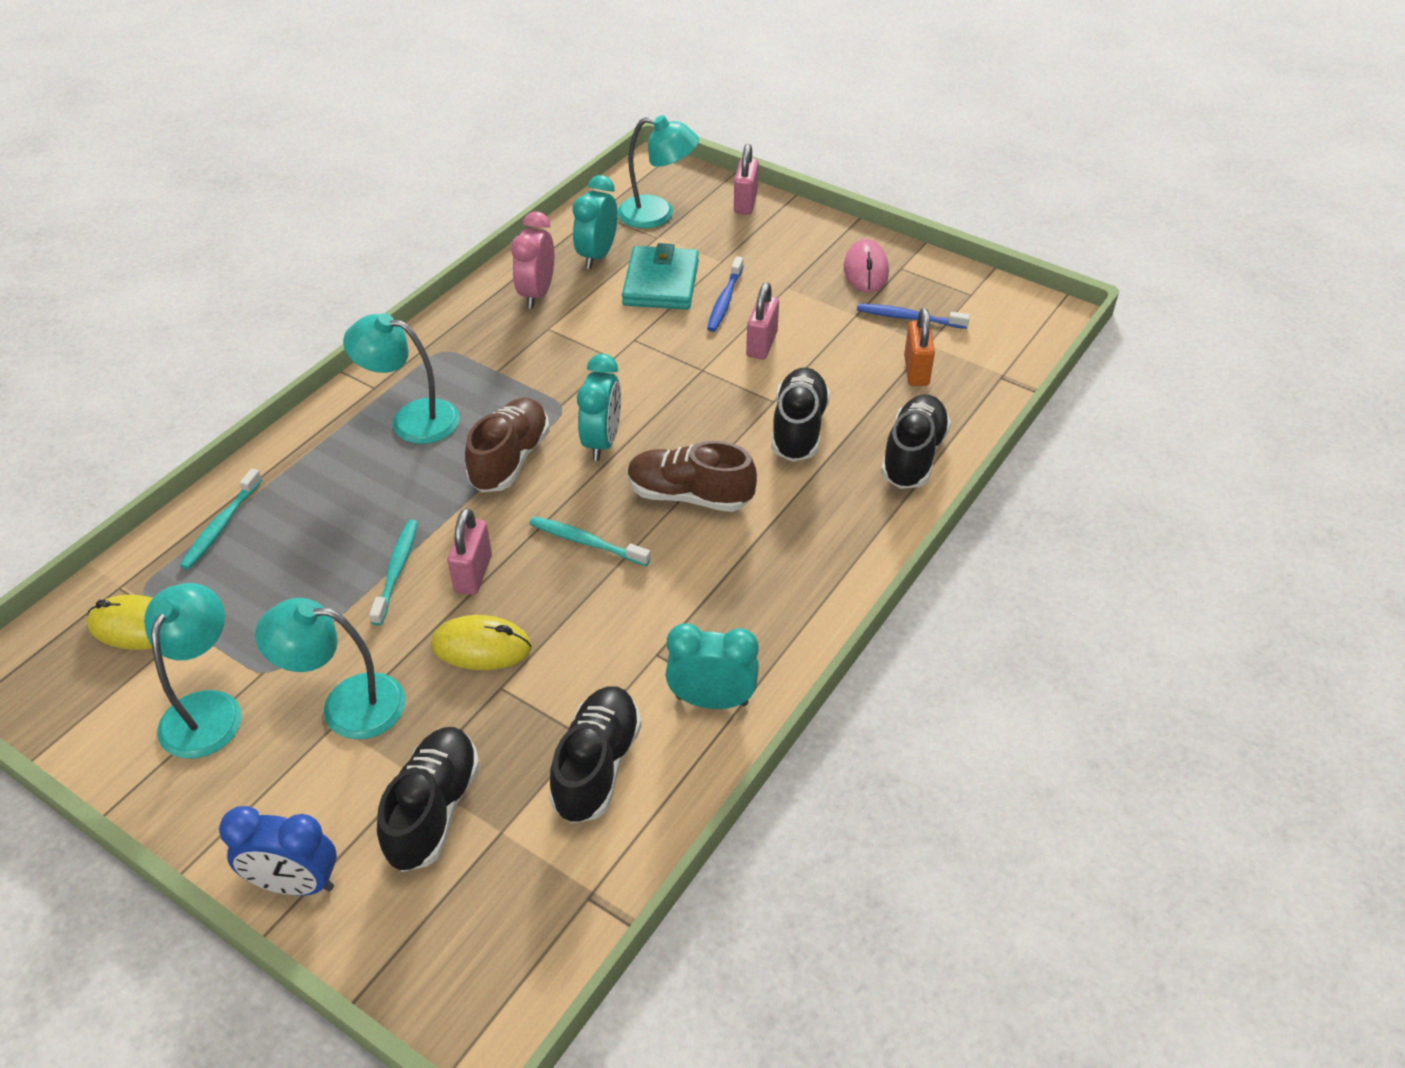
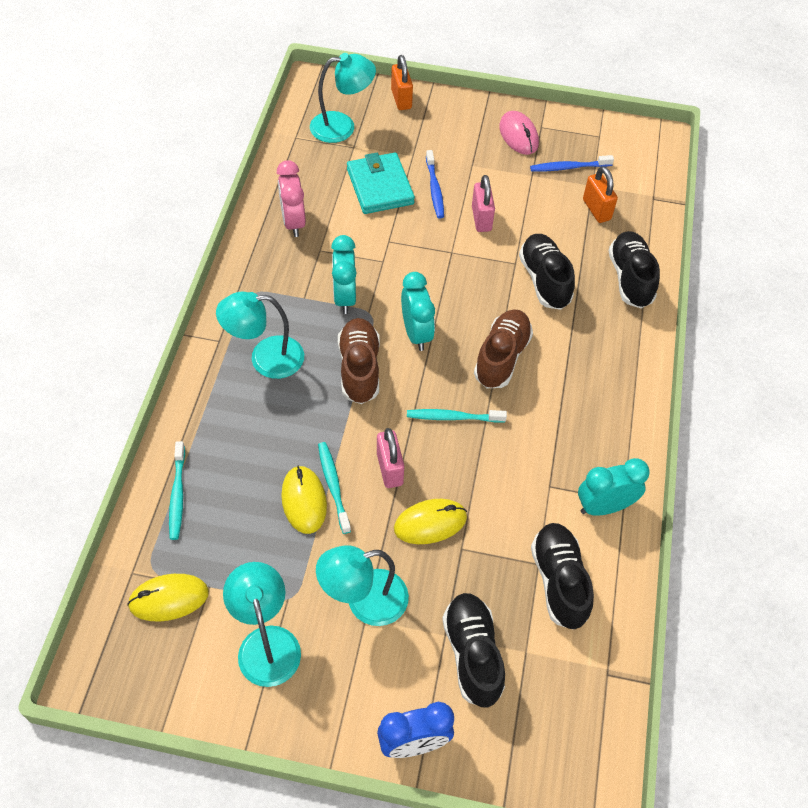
camera: 25 degrees left, 10 degrees up
(352, 576) = (304, 501): none -> yellow mouse
(597, 255) = (318, 175): turquoise clock -> turquoise clock (344, 297)
(689, 496) = (501, 357): brown shoe -> brown shoe turned 120 degrees clockwise
(745, 203) = (401, 99): pink padlock -> orange padlock

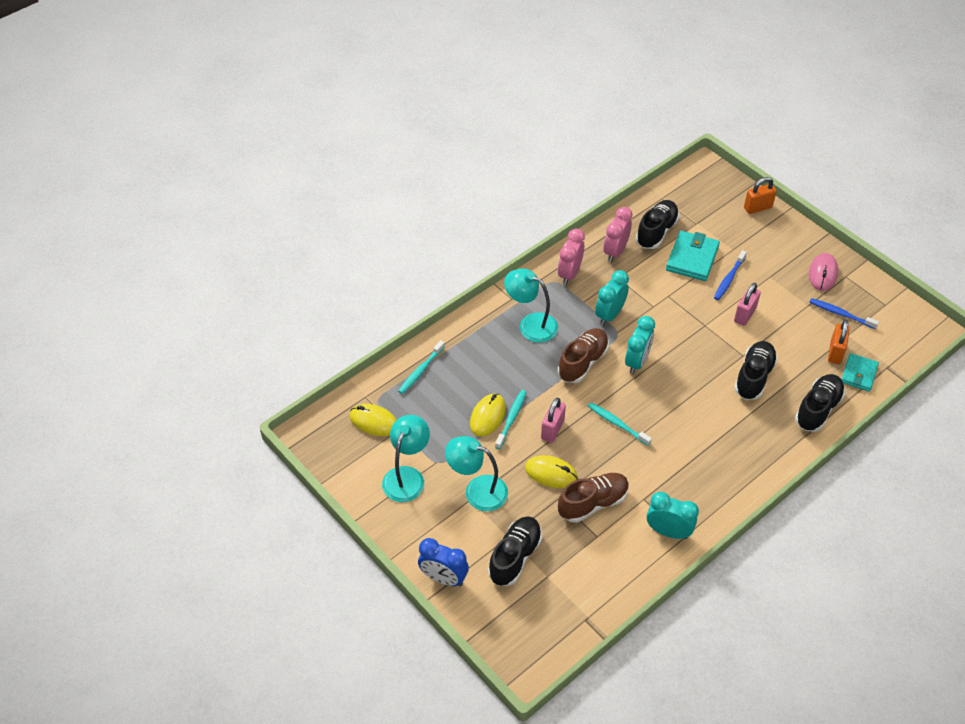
camera: 40 degrees right, 5 degrees down
(263, 275) = (569, 274): none -> pink clock
(342, 126) = (700, 206): turquoise lamp -> none
(401, 99) = (757, 207): orange padlock -> orange padlock turned 45 degrees clockwise
(501, 357) = (680, 407): brown shoe -> brown shoe (593, 503)
(559, 581) = (601, 553): black shoe -> black shoe (656, 232)
(635, 220) = (859, 374): none -> turquoise wallet

